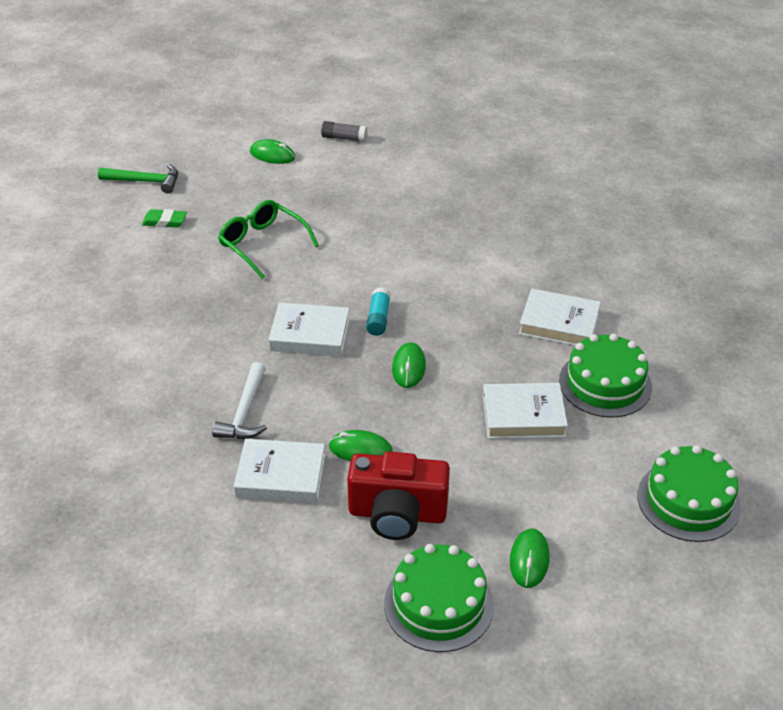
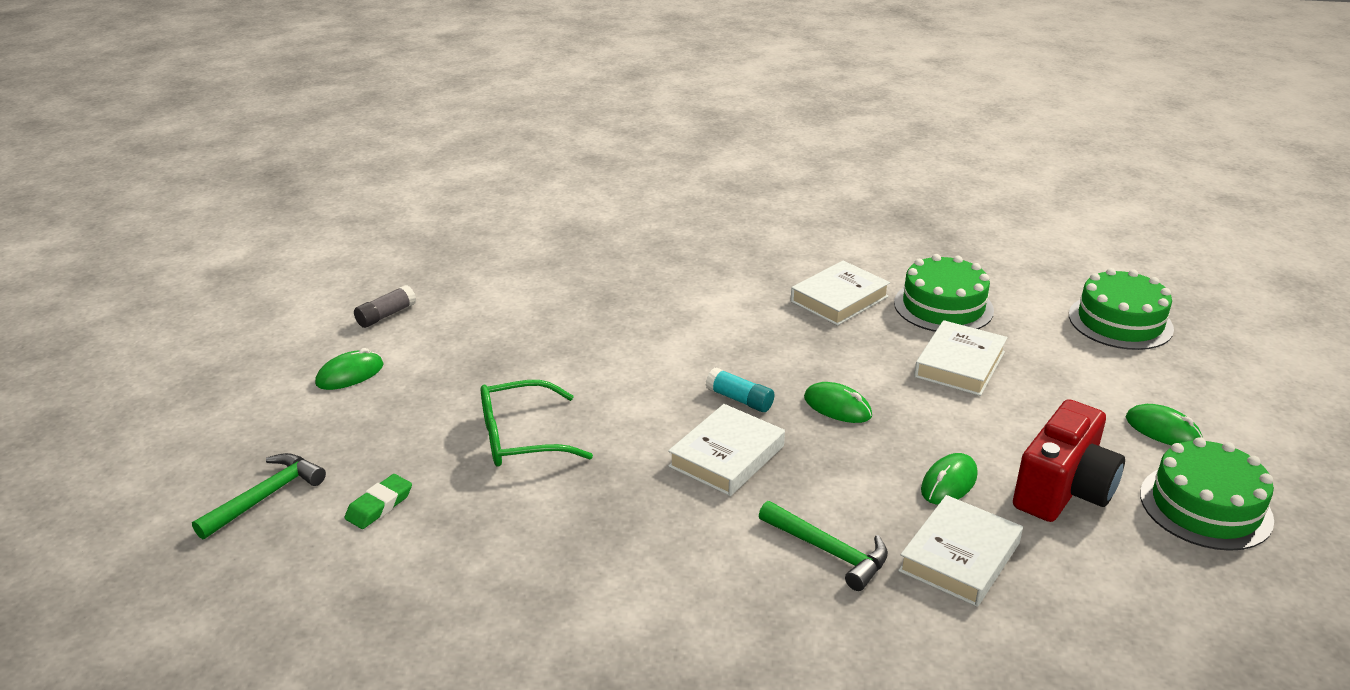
camera: 60 degrees left, 10 degrees down
(245, 412) = (828, 551): white hammer -> green hammer

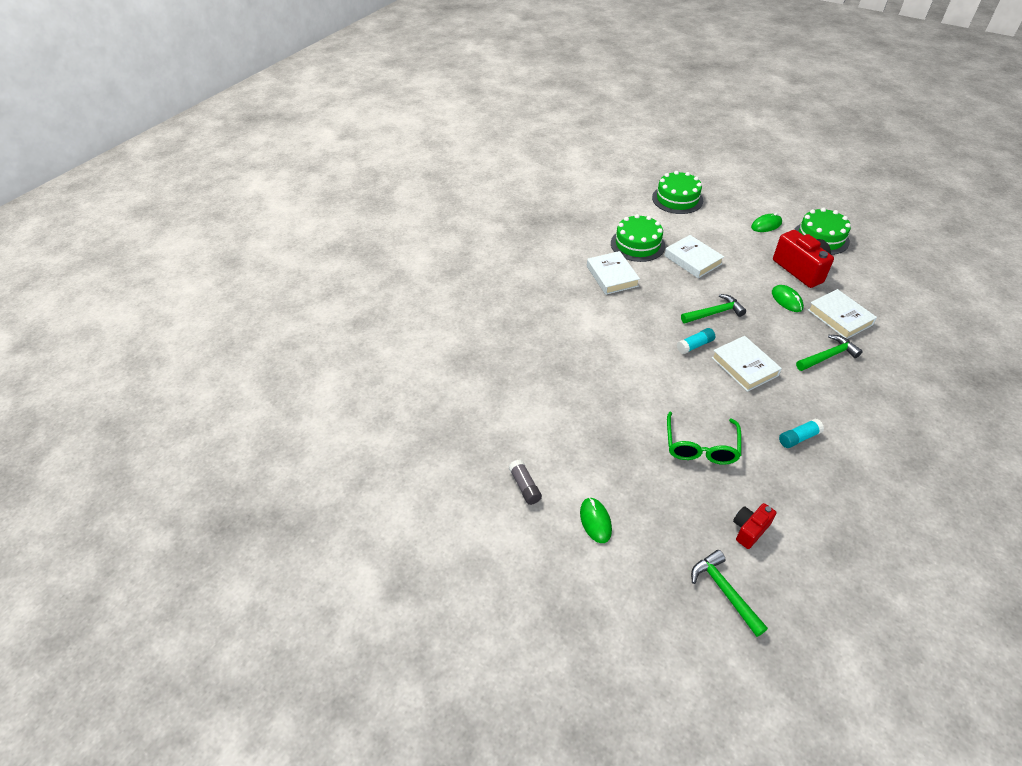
camera: 65 degrees left, 15 degrees up
(379, 505) = (749, 530): green eraser -> red camera
(593, 535) = (798, 438): none -> turquoise glue stick
(837, 407) = (714, 313): green mouse -> green hammer

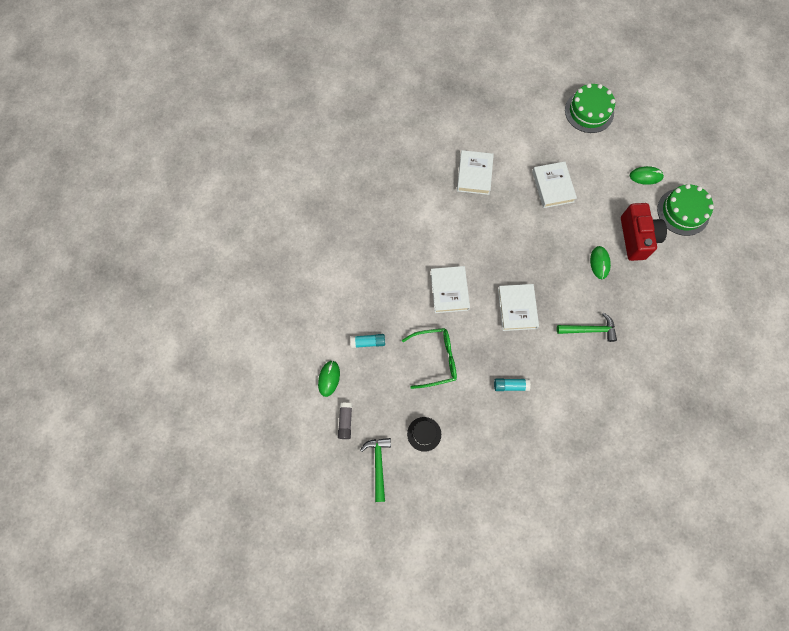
camera: 25 degrees right, 25 degrees up
(525, 486) = (299, 331): grey glue stick -> grey glue stick (345, 421)
(637, 244) = (518, 149): green cake -> none
(695, 345) = (493, 272): turquoise glue stick -> turquoise glue stick (368, 342)
(700, 447) = (435, 359): green glasses -> green glasses turned 135 degrees counterclockwise
(714, 313) = (531, 248): green hammer -> none
(749, 530) = (424, 434): red camera -> black hat
(839, 317) = (629, 299): white book -> white book (449, 291)

